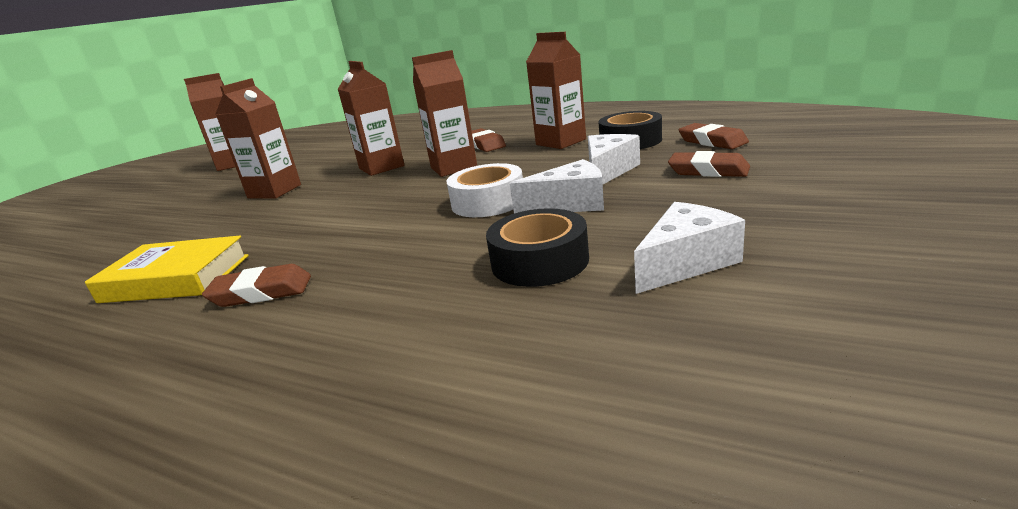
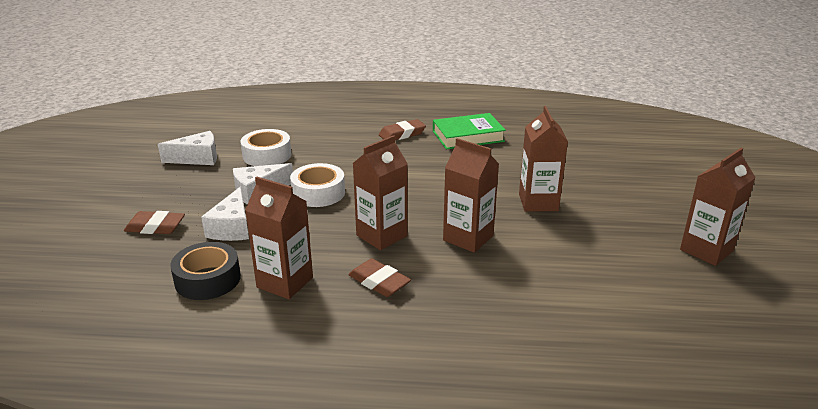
camera: 155 degrees right, 5 degrees up
(176, 278) = (468, 136): yellow book -> green book
(539, 261) = (267, 155): black tape -> white tape
(685, 262) = (197, 158): white cheese -> white cheese turned 135 degrees counterclockwise
(712, 141) = (130, 273): brown eraser -> none

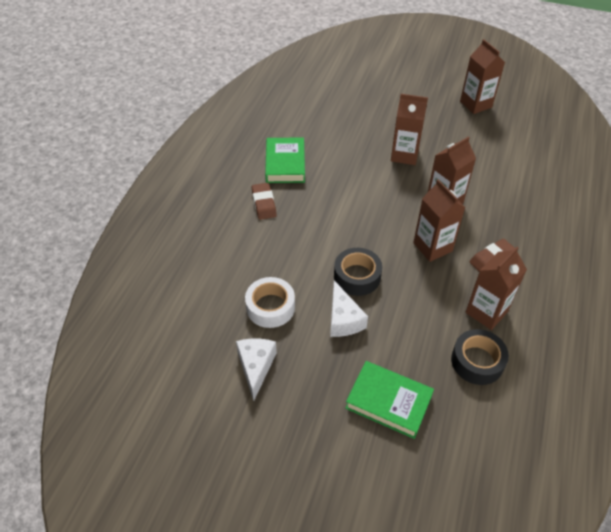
camera: 75 degrees left, 20 degrees up
(155, 227) = (388, 402): brown eraser -> green book
(232, 228) = (402, 342): white cheese -> none
(318, 193) = (357, 276): white tape -> black tape

